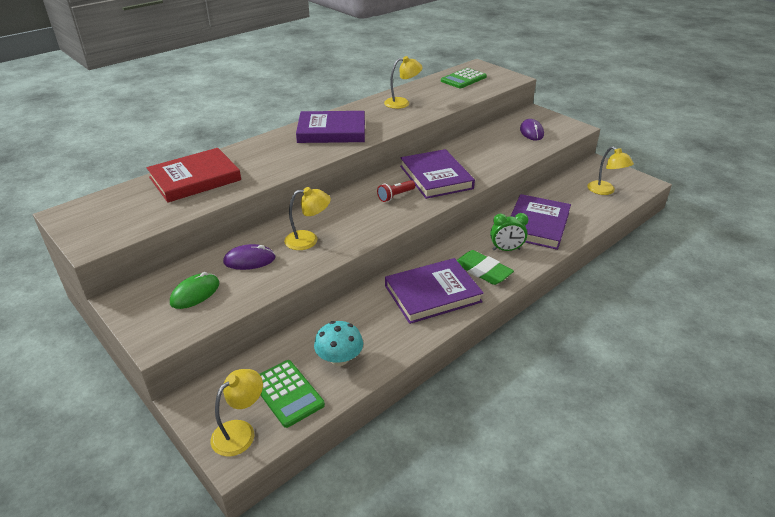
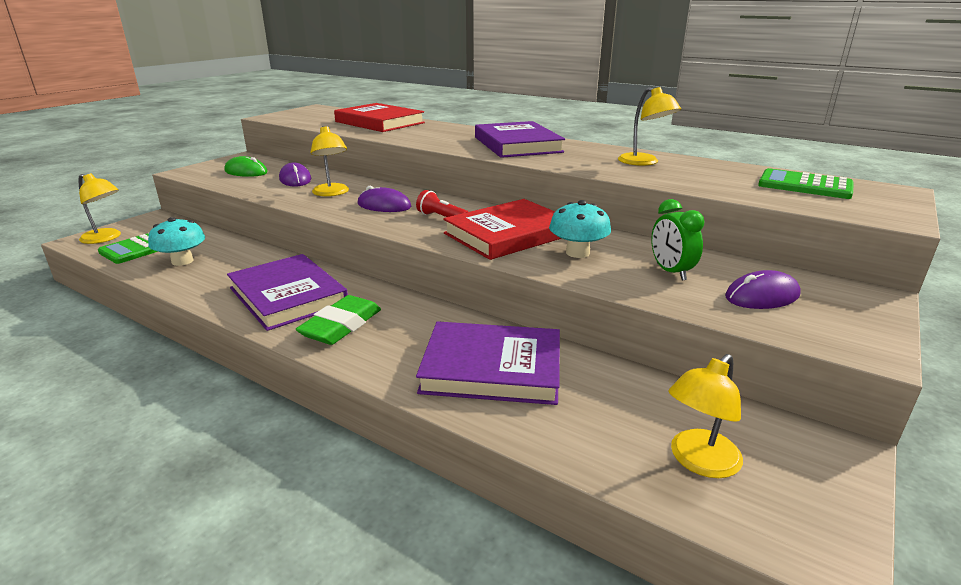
camera: 75 degrees right, 10 degrees down
(356, 217) = (384, 205): none -> purple mouse
(436, 177) = (508, 234): purple book -> red book
(471, 162) = (577, 253): none -> turquoise mushroom
(506, 249) = (403, 342): green clock -> green clock (670, 272)

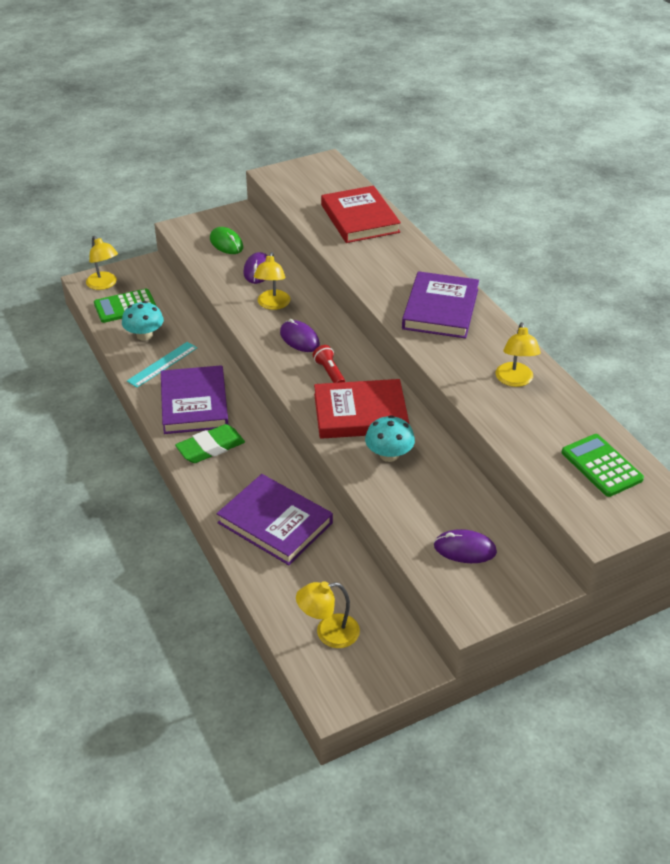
camera: 30 degrees right, 15 degrees up
(222, 276) = (162, 364): none -> turquoise ruler
(670, 272) = (432, 501): green clock -> none

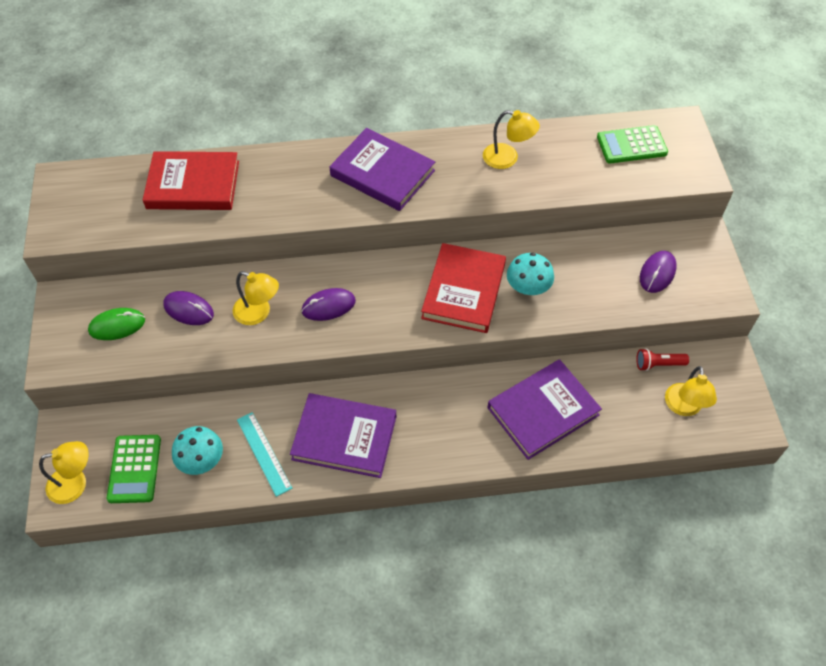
camera: 70 degrees left, 15 degrees up
(210, 448) = (419, 439): green eraser -> none
(329, 373) = (394, 297): red flashlight -> red flashlight (658, 364)

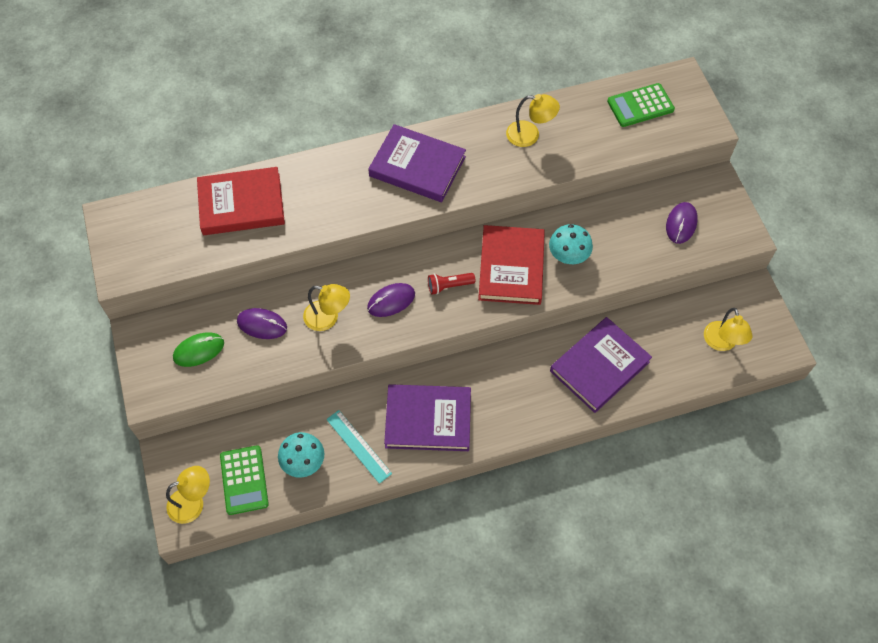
camera: 10 degrees left, 5 degrees up
(658, 364) = (693, 307): red flashlight -> red flashlight (449, 286)

